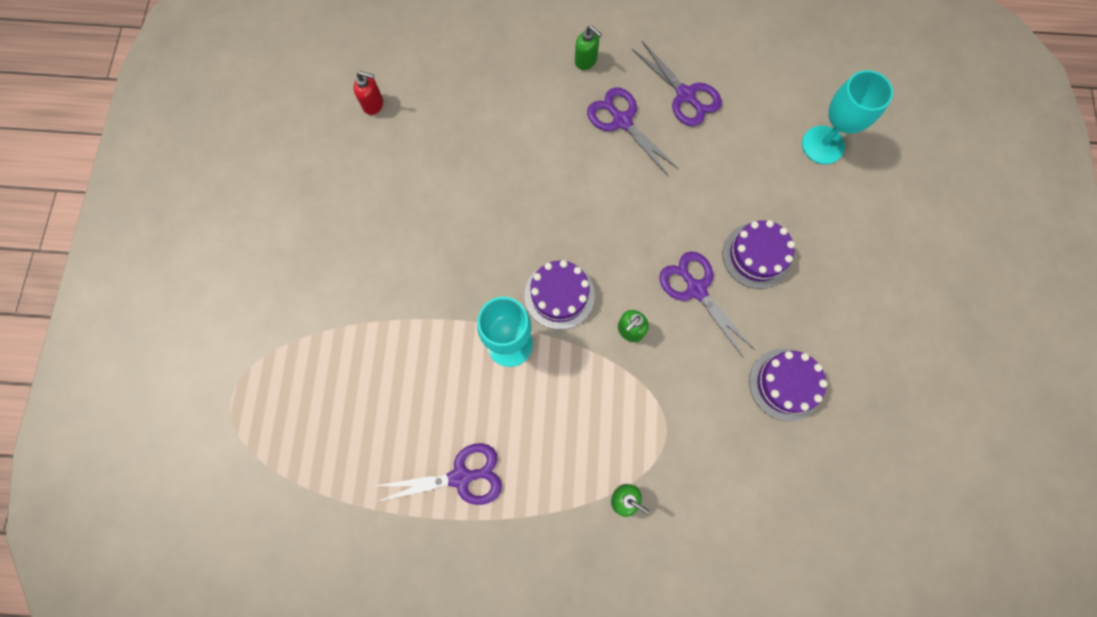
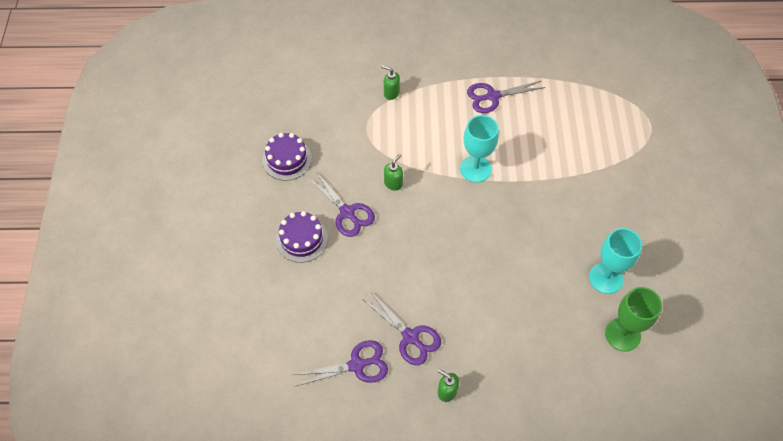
camera: 175 degrees right, 15 degrees down
(373, 104) = (622, 334): red soap dispenser -> green goblet
(559, 295) = (445, 201): purple cake -> none
(685, 95) = (357, 365): purple scissors -> purple scissors turned 120 degrees clockwise
(823, 145) = (242, 330): turquoise goblet -> turquoise goblet (606, 278)

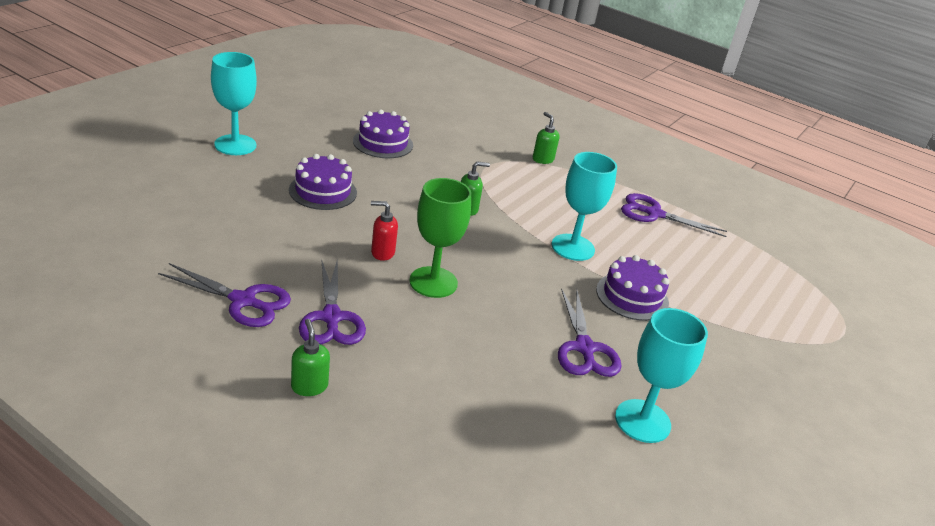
camera: 30 degrees right, 25 degrees down
(205, 241) = (235, 145): none -> turquoise goblet
(347, 213) = (392, 201): purple scissors -> purple scissors (584, 348)
(385, 264) = (382, 253): none -> red soap dispenser
(535, 186) = (632, 296): none -> purple cake
(622, 334) = (609, 489): green goblet -> green goblet (433, 282)

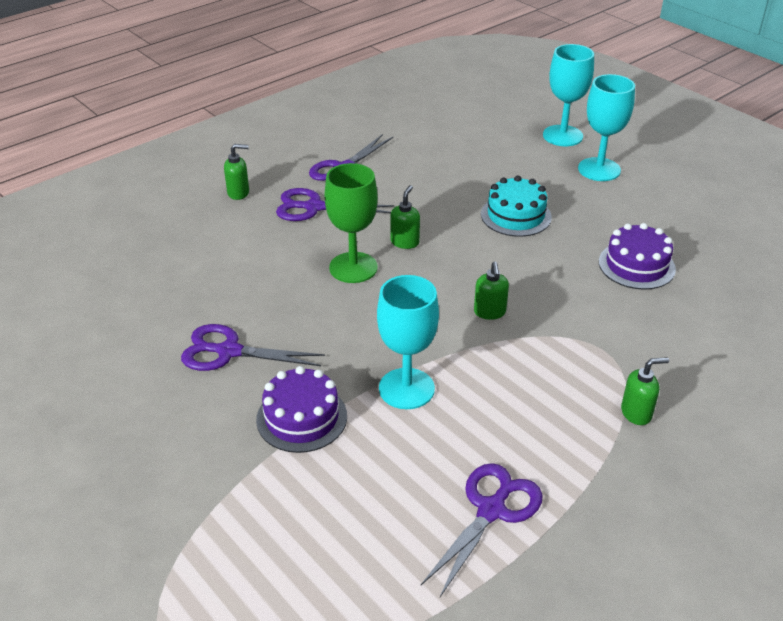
camera: 110 degrees right, 5 degrees up
(323, 191) = (516, 215): purple cake -> turquoise cake
(382, 253) = (405, 242): red soap dispenser -> green soap dispenser
(642, 421) = (120, 366): turquoise goblet -> turquoise goblet (562, 136)

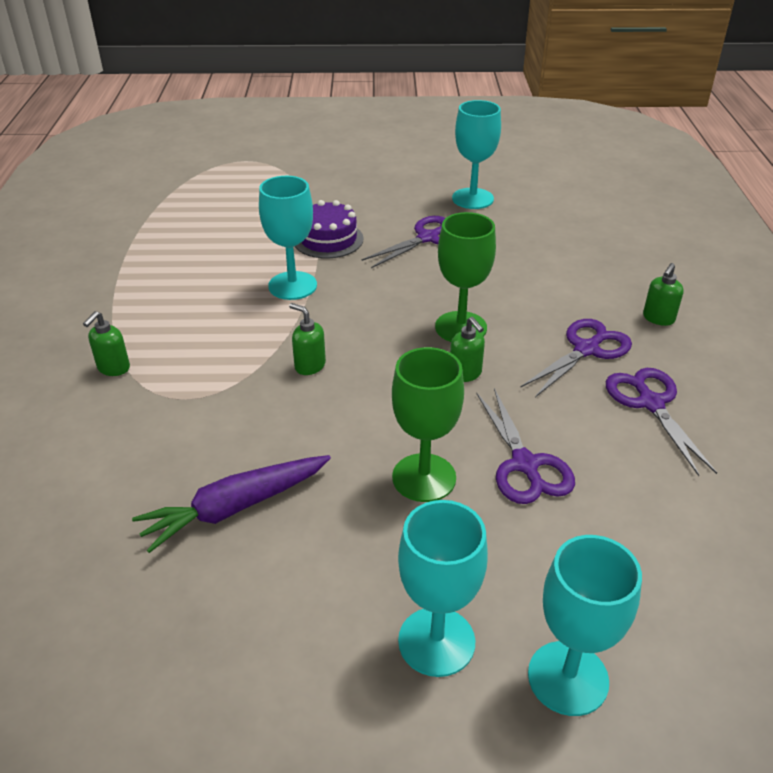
camera: 130 degrees right, 0 degrees up
(110, 363) = (472, 199): none -> turquoise goblet
(491, 510) = (160, 267): purple scissors -> purple scissors (525, 464)
(516, 215) = (424, 477): turquoise cake -> green goblet
(636, 265) = (234, 508): purple cake -> purple carrot

